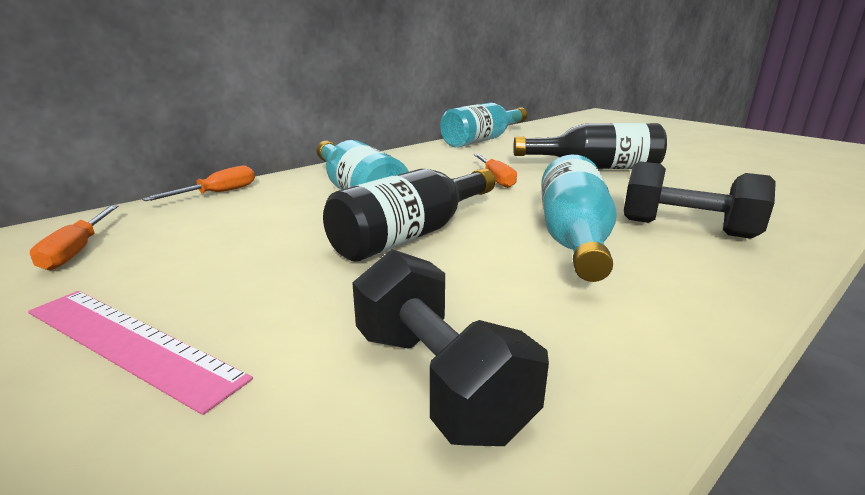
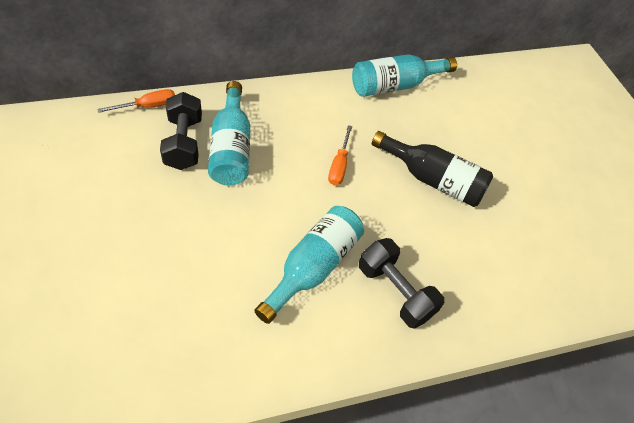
camera: 20 degrees right, 30 degrees up
(77, 250) = (52, 152): orange screwdriver -> none
(130, 343) = (51, 252): pink ruler -> none
(411, 235) = (226, 217): black bottle -> none
(438, 381) = (151, 341): black dumbbell -> black dumbbell (184, 143)

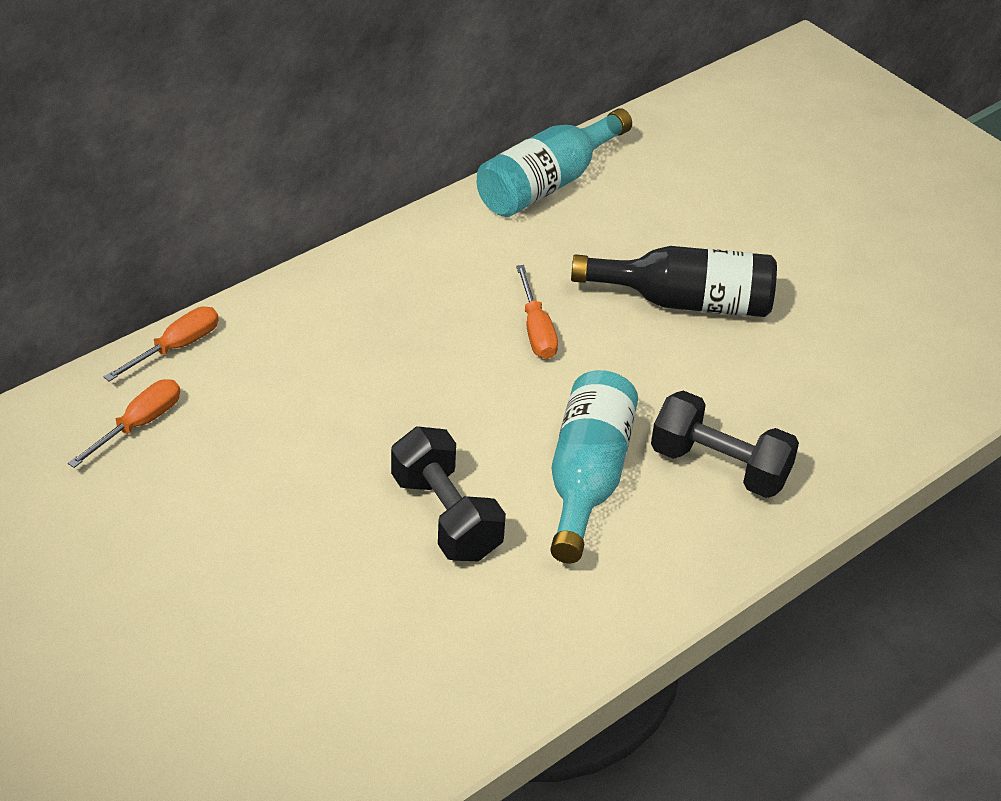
camera: 20 degrees left, 10 degrees down
(100, 141) = (138, 425): none -> orange screwdriver
(184, 143) = (275, 381): black dumbbell -> black dumbbell (446, 516)
(231, 148) = (355, 362): turquoise bottle -> none

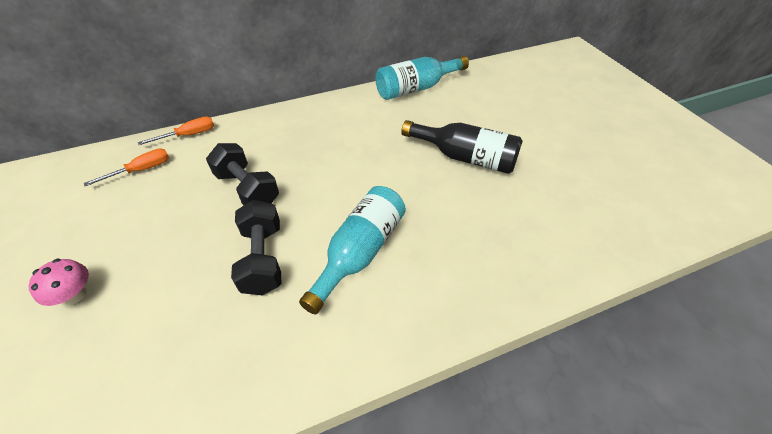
camera: 20 degrees right, 5 degrees up
(191, 622) = (75, 295): none -> pink mushroom
(536, 330) = (374, 158): orange screwdriver -> none
(719, 467) = (447, 263): black dumbbell -> black dumbbell (247, 189)

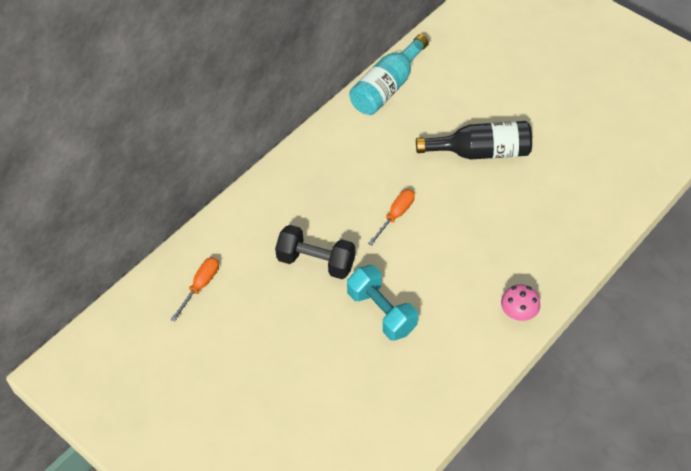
camera: 25 degrees left, 5 degrees up
(75, 295) = (262, 401): pink mushroom -> pink mushroom (518, 313)
(189, 135) = (207, 233): orange screwdriver -> orange screwdriver (395, 216)
(263, 259) = (381, 312): black dumbbell -> turquoise dumbbell
(360, 252) = (451, 274): turquoise bottle -> none

